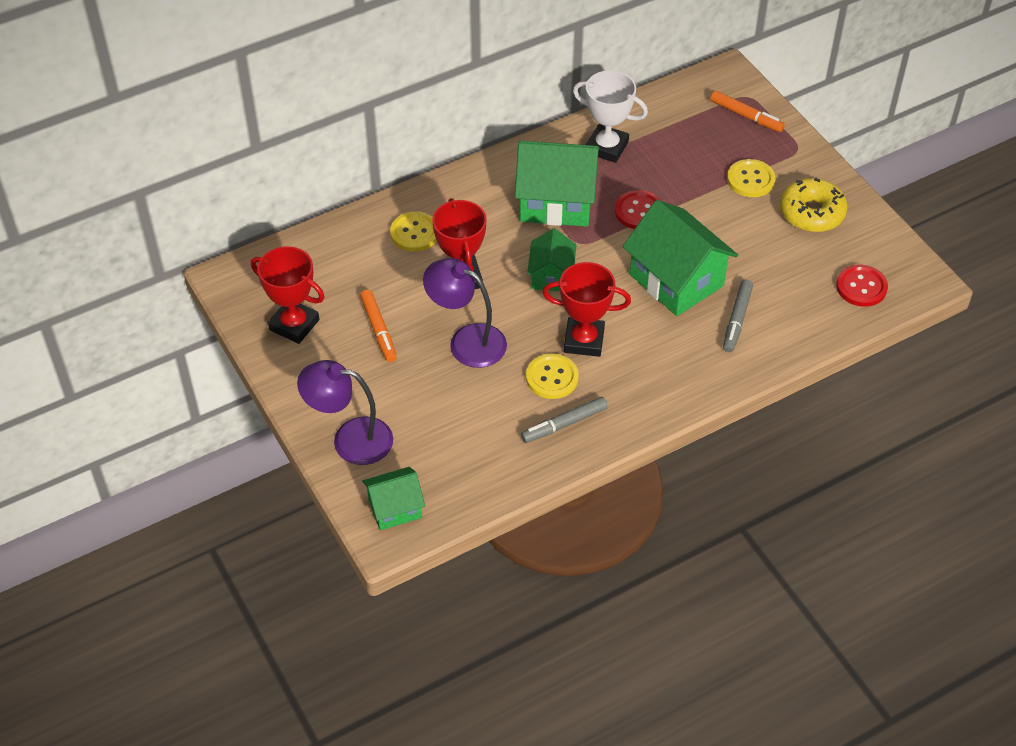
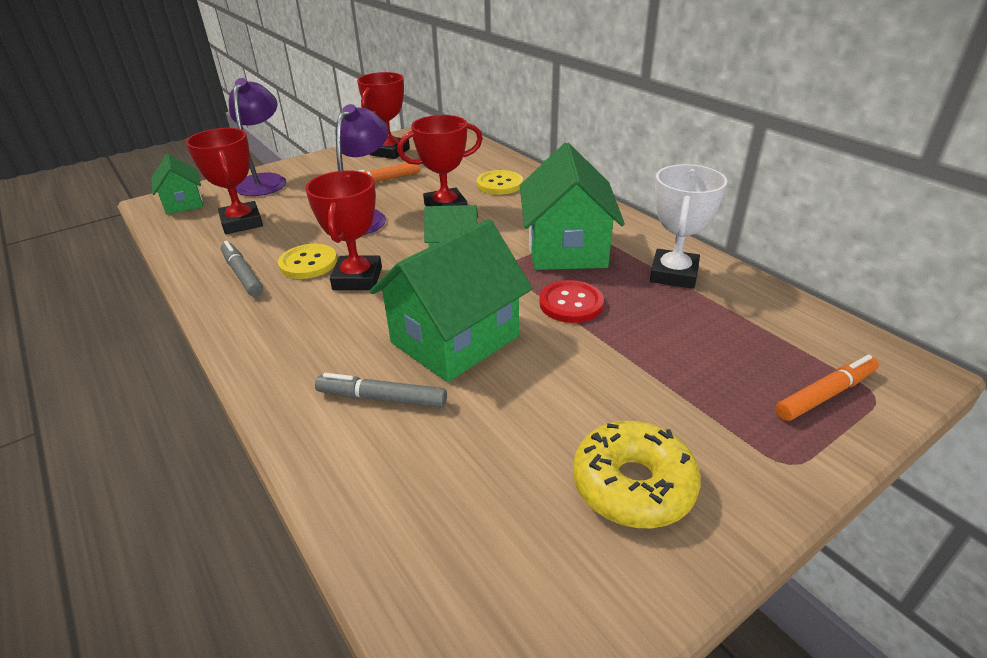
camera: 85 degrees right, 15 degrees down
(457, 443) = (242, 223): none -> red trophy
(746, 116) = (825, 394): orange marker -> orange marker turned 150 degrees counterclockwise
(750, 180) = (679, 404): yellow button -> none
(861, 287) = (458, 567): red button -> none

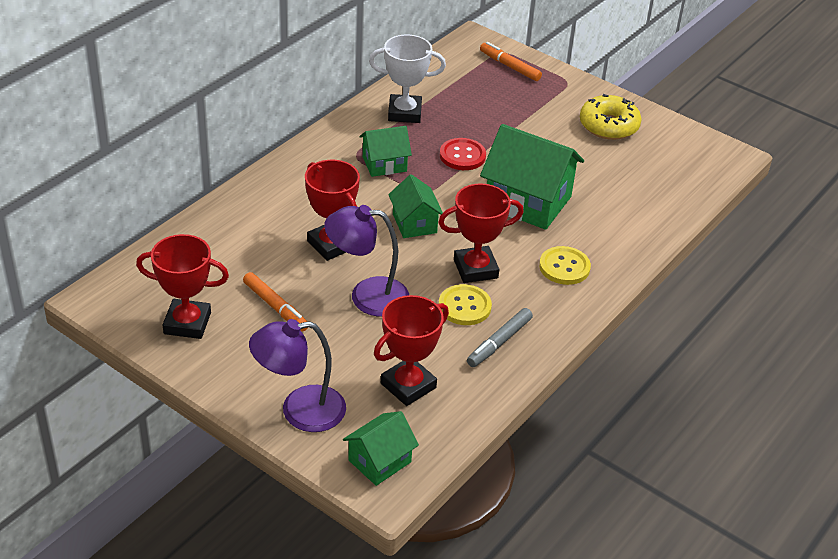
camera: 110 degrees left, 5 degrees up
(382, 398) = (599, 220): grey marker -> none
(499, 184) = (266, 217): yellow button -> yellow button (564, 267)
(566, 248) = (384, 164): green house -> green house, size x0.56

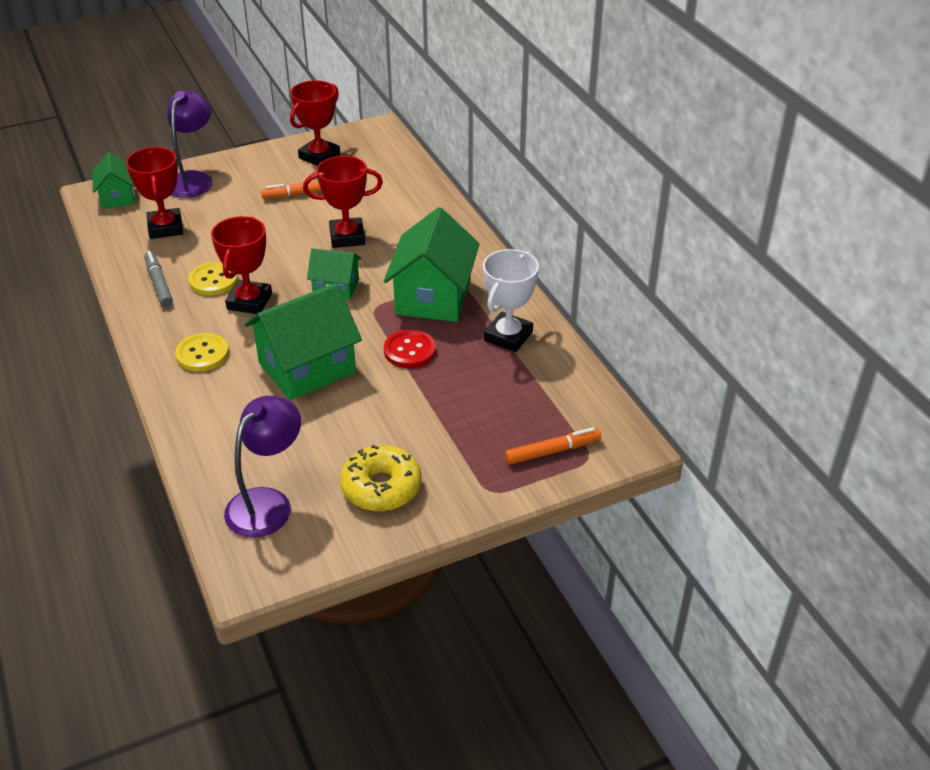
camera: 120 degrees right, 0 degrees up
(367, 296) = (272, 237): purple lamp -> purple lamp (267, 503)
(384, 164) = (433, 297): green house -> green house, size x1.79

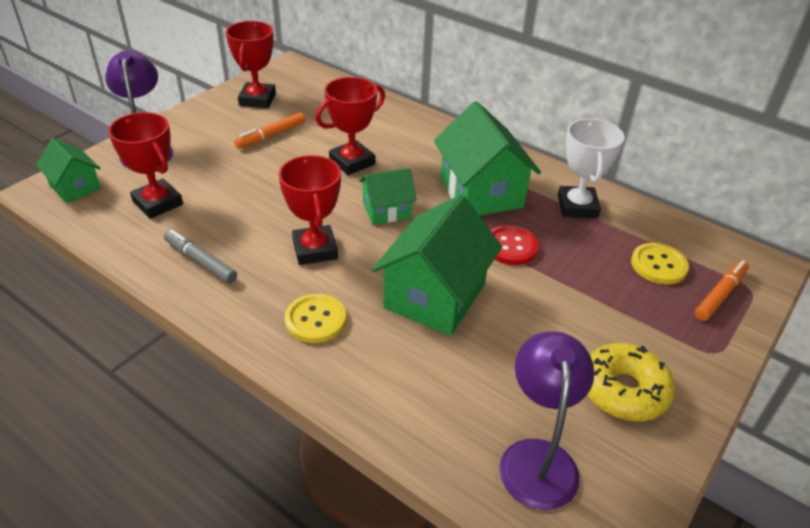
camera: 30 degrees left, 0 degrees up
(213, 280) = (257, 240): yellow button -> yellow button (658, 265)

